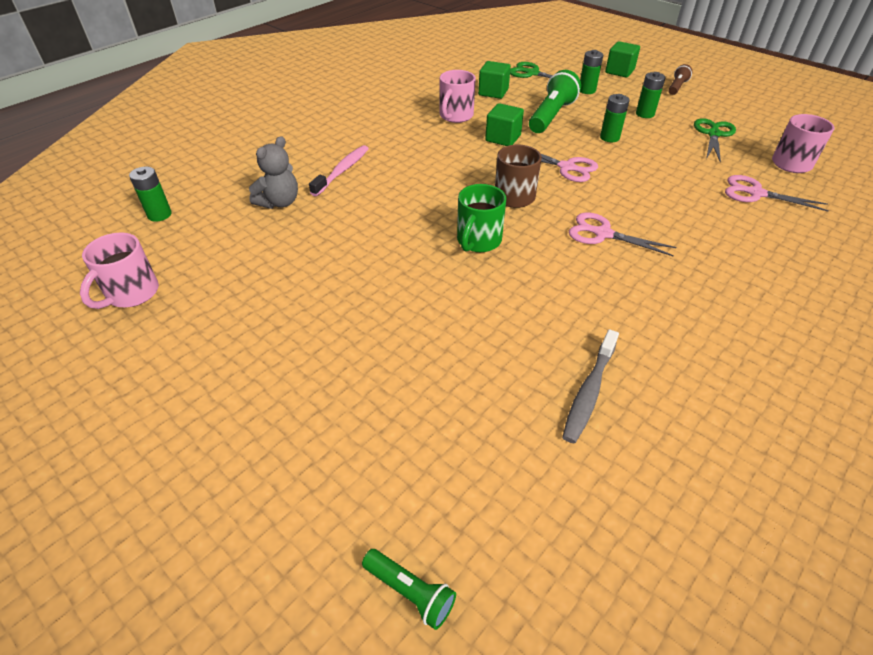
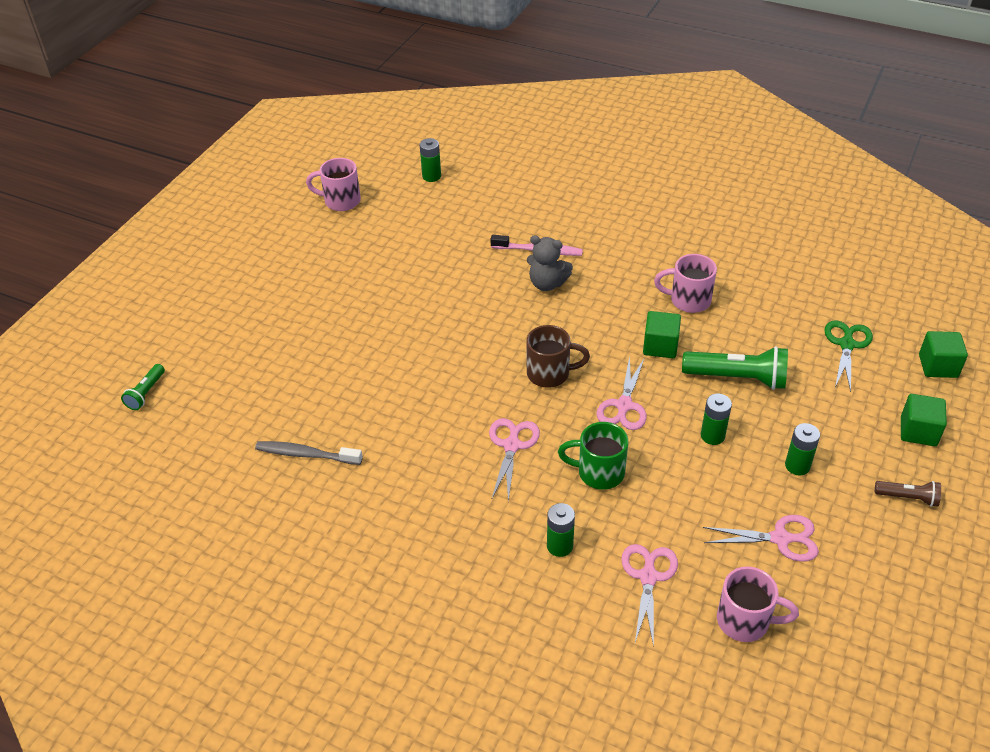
camera: 75 degrees right, 0 degrees up
(279, 202) = (474, 230): grey teddy bear -> grey teddy bear (547, 283)
(478, 241) = (466, 361): green mug -> green mug (599, 472)
(493, 92) = (768, 319): green cube -> green cube (938, 366)
(587, 90) = (831, 403): green battery -> green battery (560, 546)
(713, 134) = (780, 539): green scissors -> pink scissors

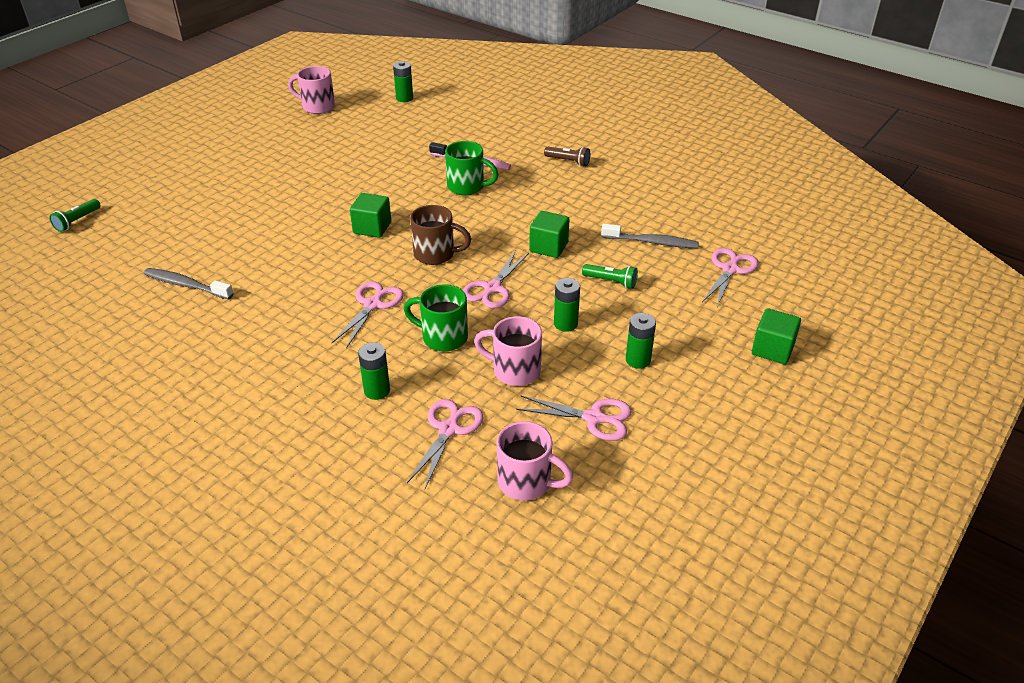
camera: 10 degrees right, 5 degrees down
(547, 283) = (467, 187): grey teddy bear -> green mug
(688, 300) = (592, 216): pink mug -> pink mug (514, 371)
(737, 378) = (611, 282): green flashlight -> green flashlight, size x0.54
(760, 324) = (652, 242): none -> grey toothbrush
(847, 345) = (730, 269): green scissors -> pink scissors
(908, 498) = (738, 403): brown flashlight -> brown flashlight (568, 161)
(938, 366) = (815, 299): green cube -> green cube (372, 228)

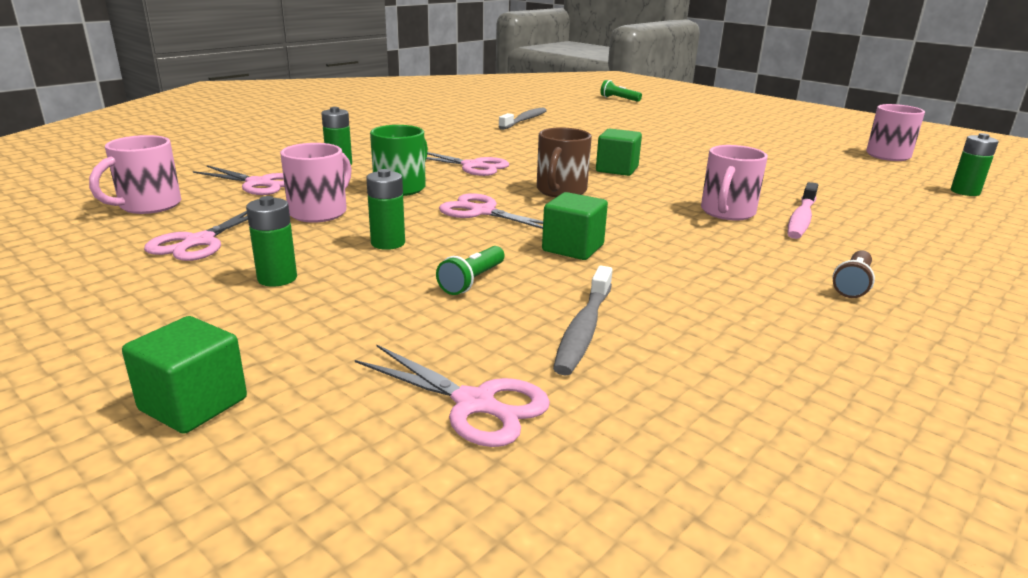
camera: 95 degrees right, 15 degrees down
(467, 187) = (727, 213): green mug -> pink mug

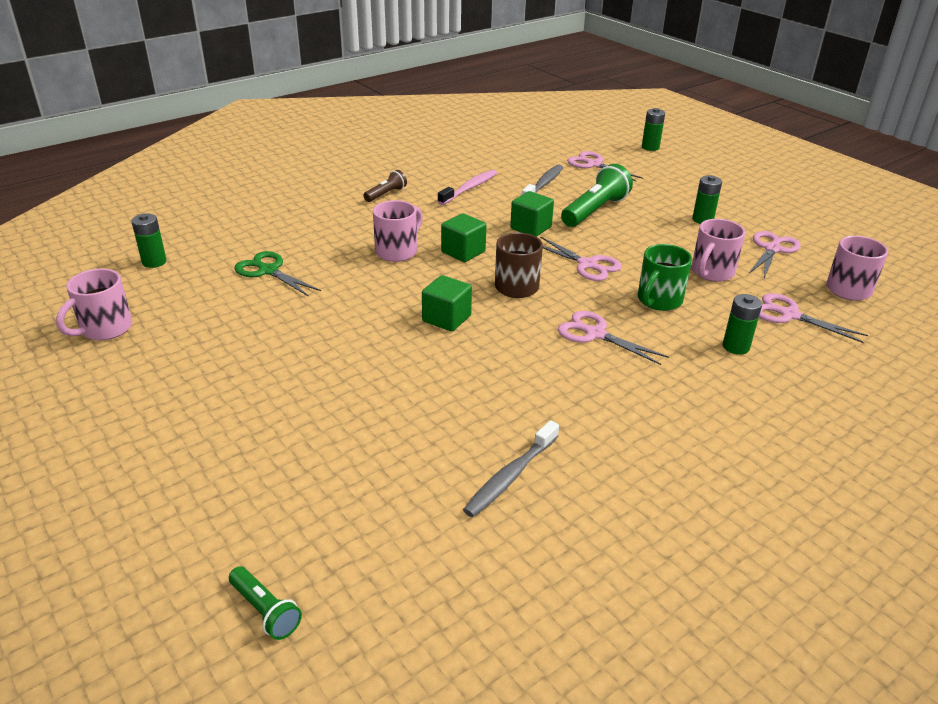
camera: 170 degrees left, 10 degrees up
(193, 404) = (695, 172): green cube -> green cube (463, 252)
(388, 243) = (650, 240): green battery -> green battery (650, 147)
(472, 281) = (595, 211): green flashlight -> green flashlight, size x1.85
(801, 219) = (348, 241): pink toothbrush -> pink toothbrush (469, 188)
(837, 191) = (268, 271): none -> green scissors

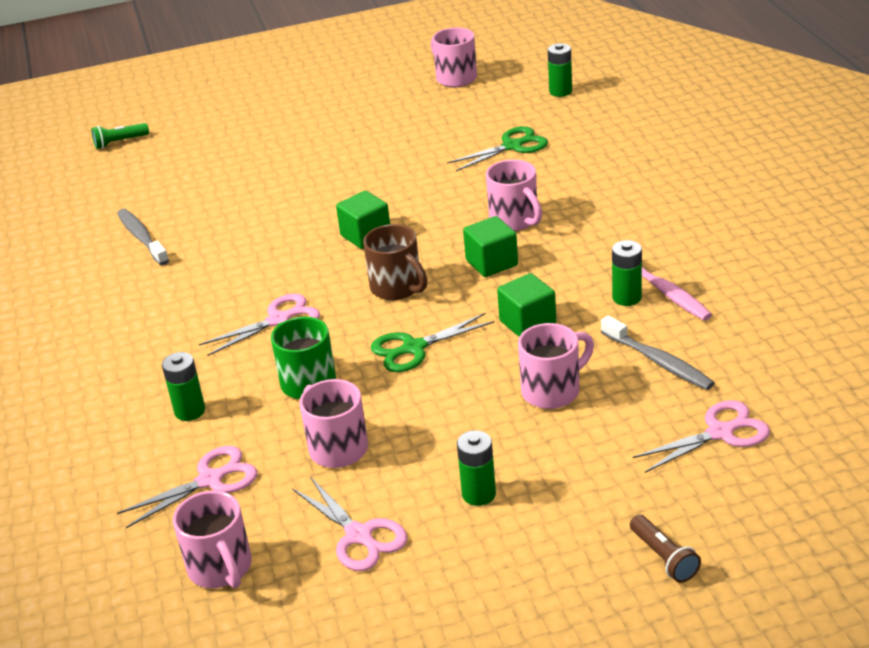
camera: 115 degrees right, 0 degrees up
(386, 194) = (669, 225): brown flashlight -> brown flashlight (663, 558)
(587, 265) = (414, 348): pink scissors -> green scissors
(595, 211) = (552, 391): green flashlight -> pink mug
(650, 147) = (786, 529): green battery -> green battery (626, 297)

